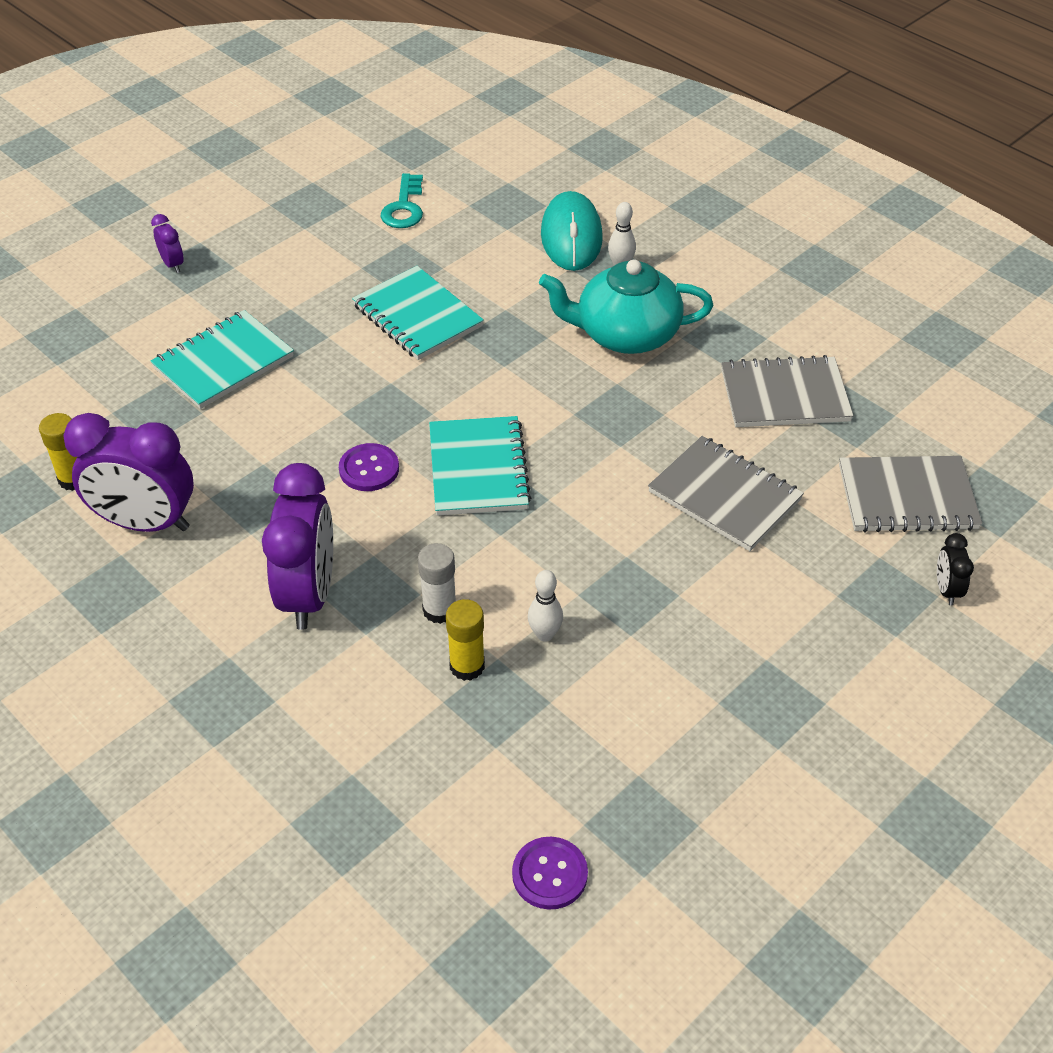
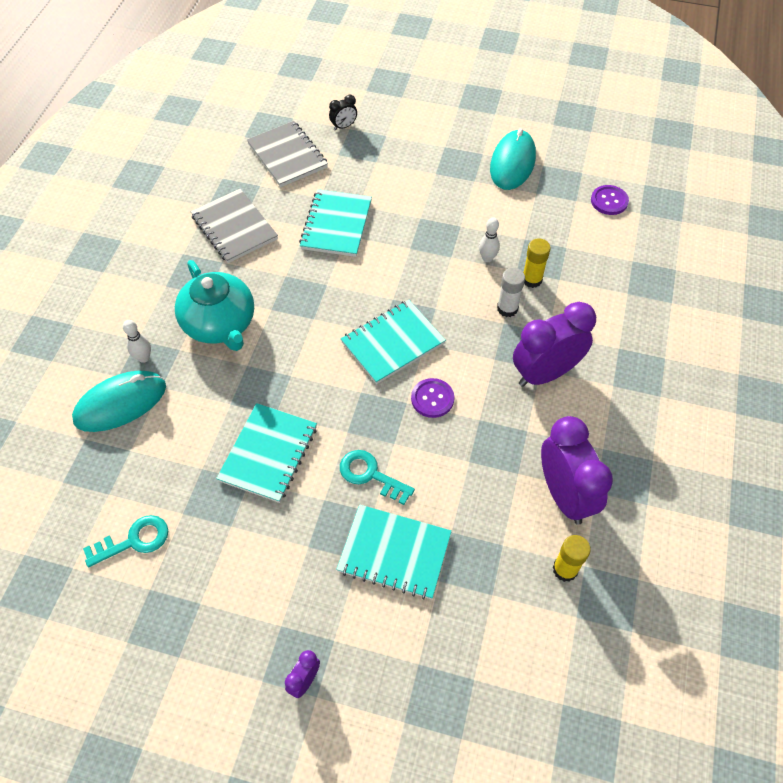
camera: 120 degrees left, 10 degrees up
(323, 379) = (370, 475): none -> turquoise key
(724, 496) = (336, 225): grey notebook -> turquoise notebook
(729, 780) = (512, 163): none -> turquoise mouse

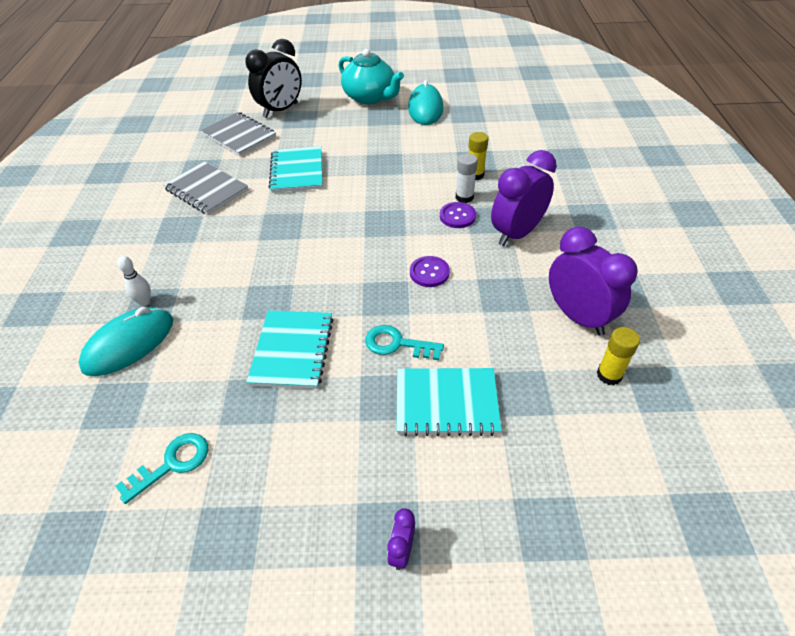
camera: 15 degrees left, 10 degrees down
(220, 324) = (213, 260): turquoise teapot -> turquoise teapot (370, 97)
(344, 126) = (280, 110): black clock -> black clock, size x2.24
(393, 343) = (377, 240): turquoise notebook -> none
(487, 258) = (432, 168): white bowling pin -> none
(609, 201) = (510, 117): purple button -> purple button (457, 216)

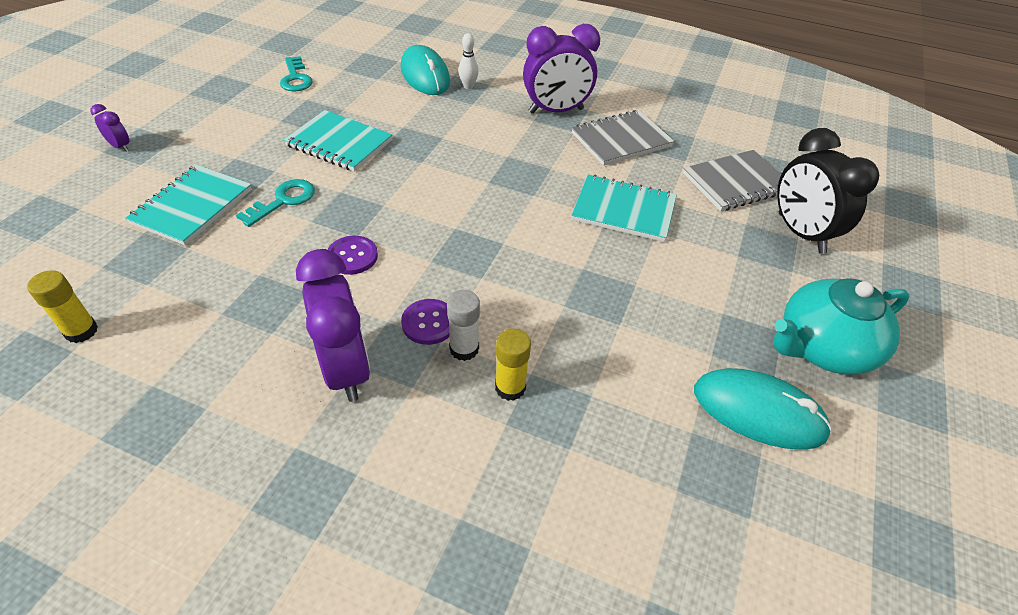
camera: 110 degrees right, 0 degrees up
(578, 317) = (167, 351): purple clock -> purple clock (556, 111)

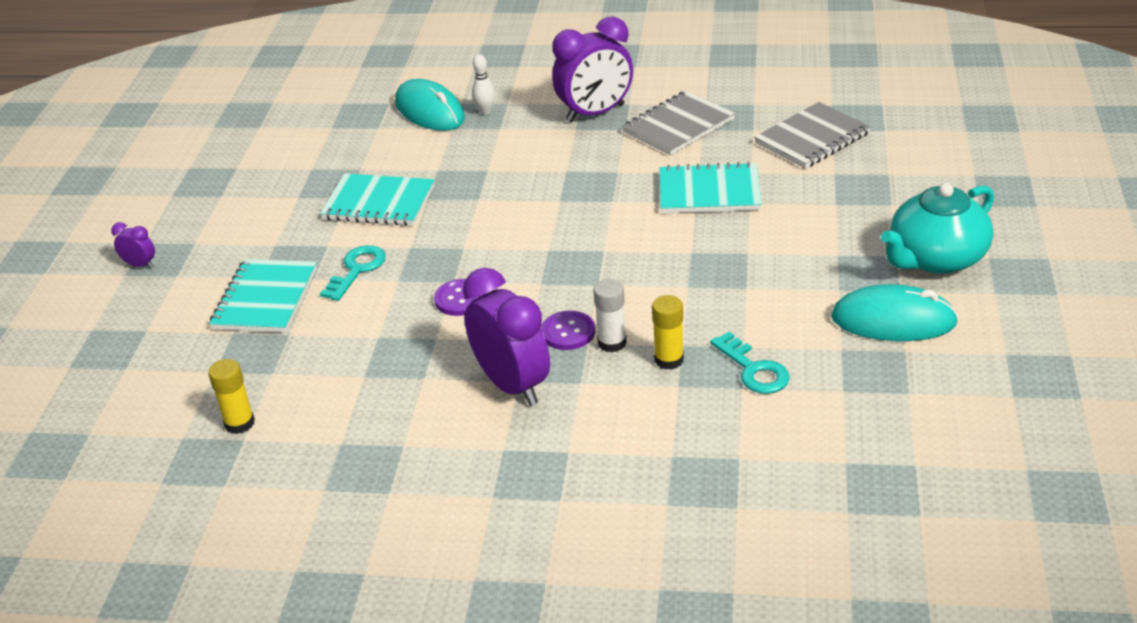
camera: 10 degrees left, 10 degrees down
(295, 78) = (284, 150): turquoise key -> turquoise key (754, 370)
(800, 233) = (889, 169): black clock -> none

